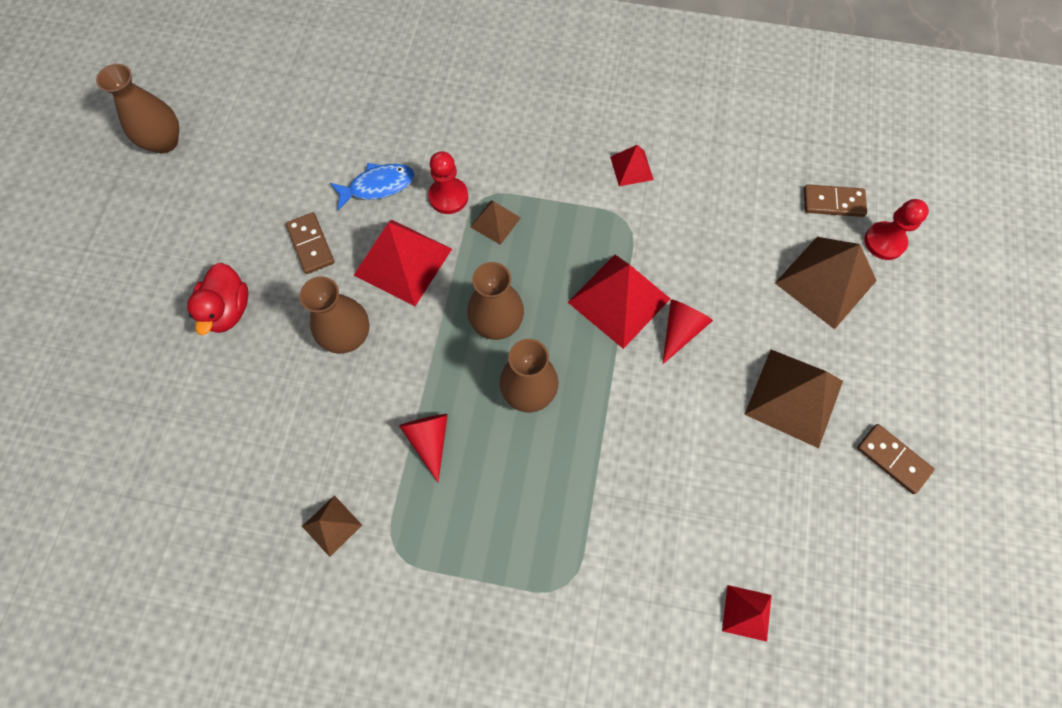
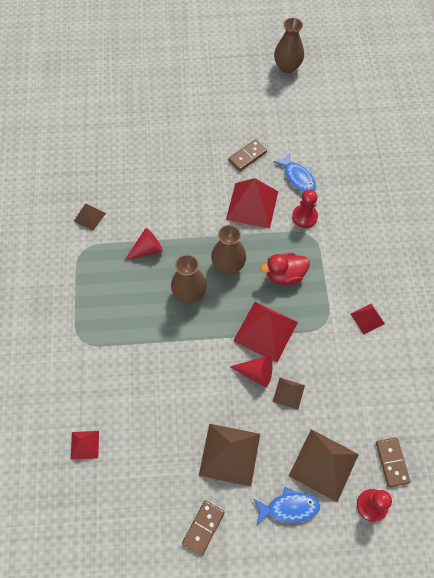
camera: 75 degrees right, 5 degrees down
(228, 310) = (195, 131): red duck -> red duck (285, 275)
(348, 336) = (197, 192): brown vase -> none
(495, 222) = (296, 247): brown pyramid -> brown pyramid (288, 393)
(877, 340) = (289, 507): none -> blue fish

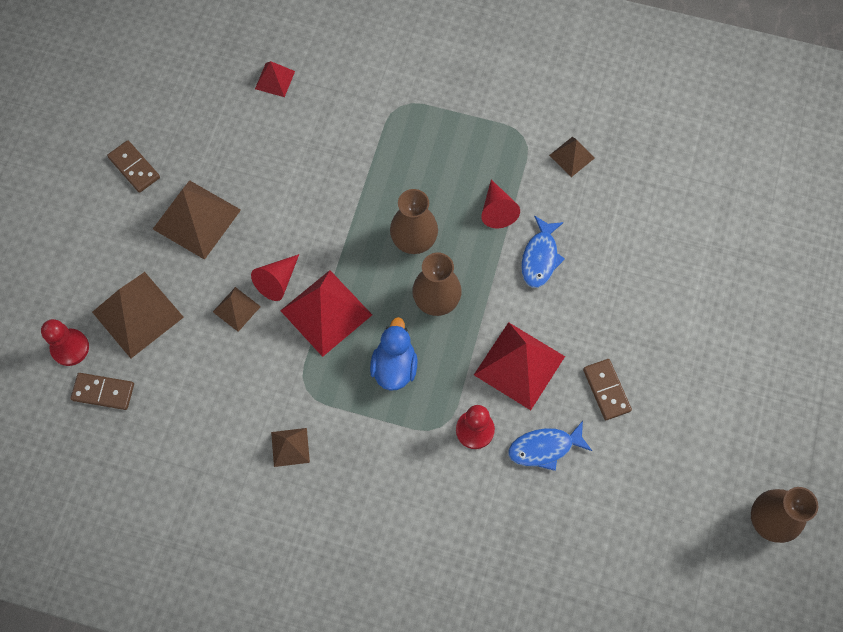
camera: 110 degrees right, 5 degrees up
(285, 275) = (394, 366): red duck -> blue duck
(289, 507) = (111, 259): blue fish -> blue fish (540, 257)
(367, 318) = (290, 447): red pyramid -> brown pyramid

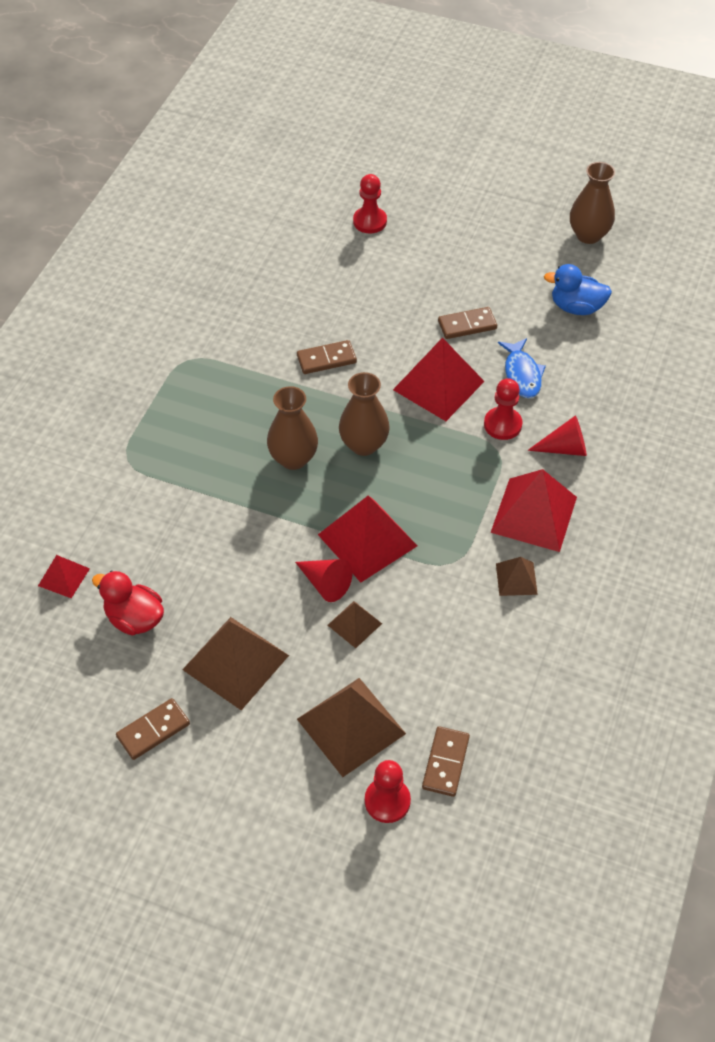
camera: 85 degrees left, 15 degrees down
(236, 138) = (134, 618): none -> red duck
(365, 462) = (533, 514): none -> red pyramid
(394, 366) = (433, 484): blue duck -> blue duck (576, 307)
(497, 210) = (269, 388): red cone -> red cone (564, 448)
(540, 257) = (326, 359): blue fish -> brown domino
(571, 156) = (218, 324): brown pyramid -> none
(743, 282) = (370, 221): none -> red pawn

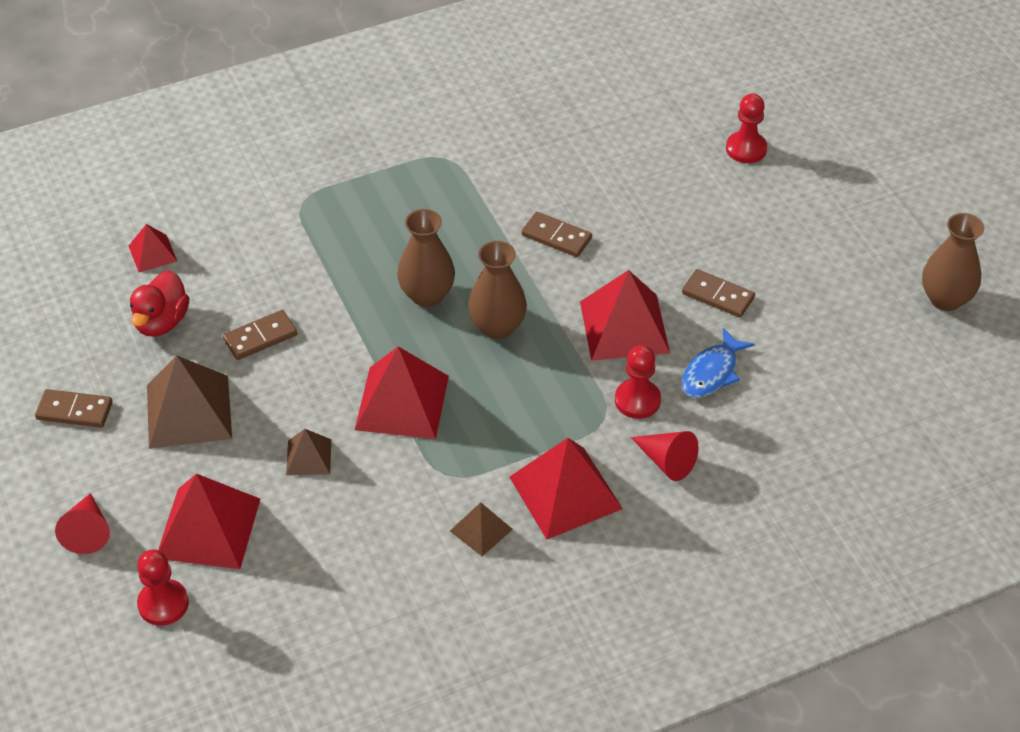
camera: 45 degrees right, 5 degrees down
(134, 618) = (161, 322): red duck -> red duck turned 150 degrees counterclockwise
(325, 583) = (327, 409): red cone -> red cone (87, 531)
(351, 726) = (208, 528): brown pyramid -> red pyramid
(446, 763) = (240, 616): brown domino -> brown domino (260, 337)
(576, 307) = (843, 353): blue duck -> none

